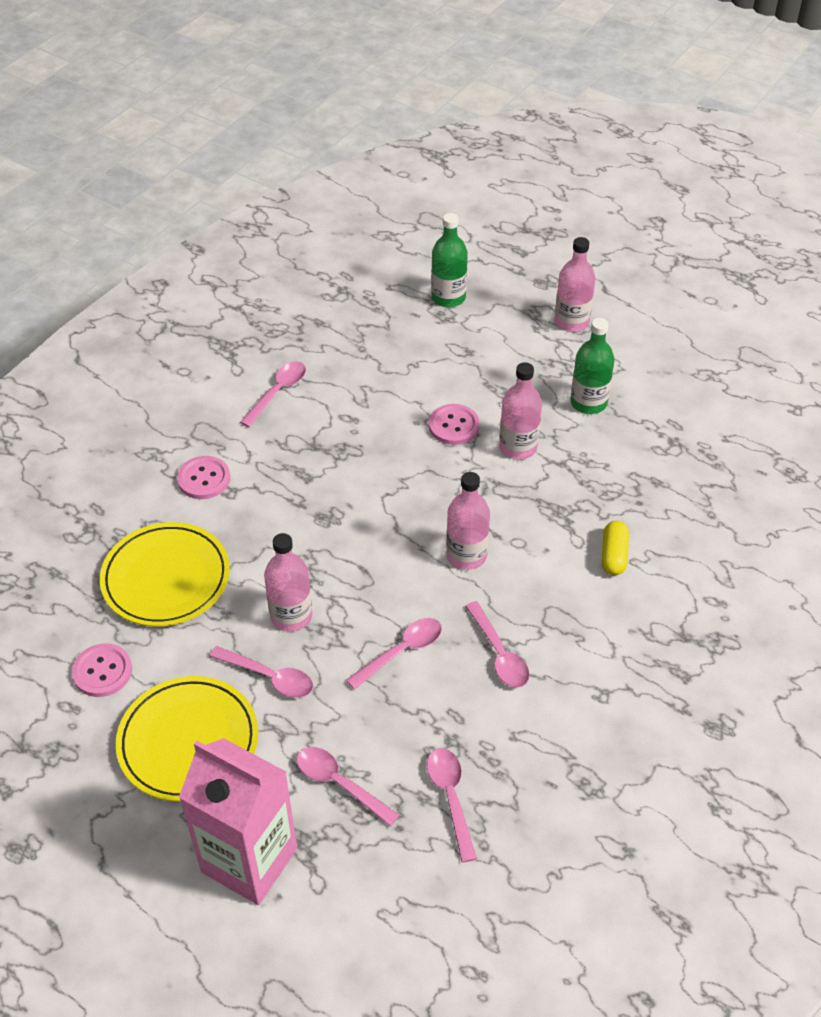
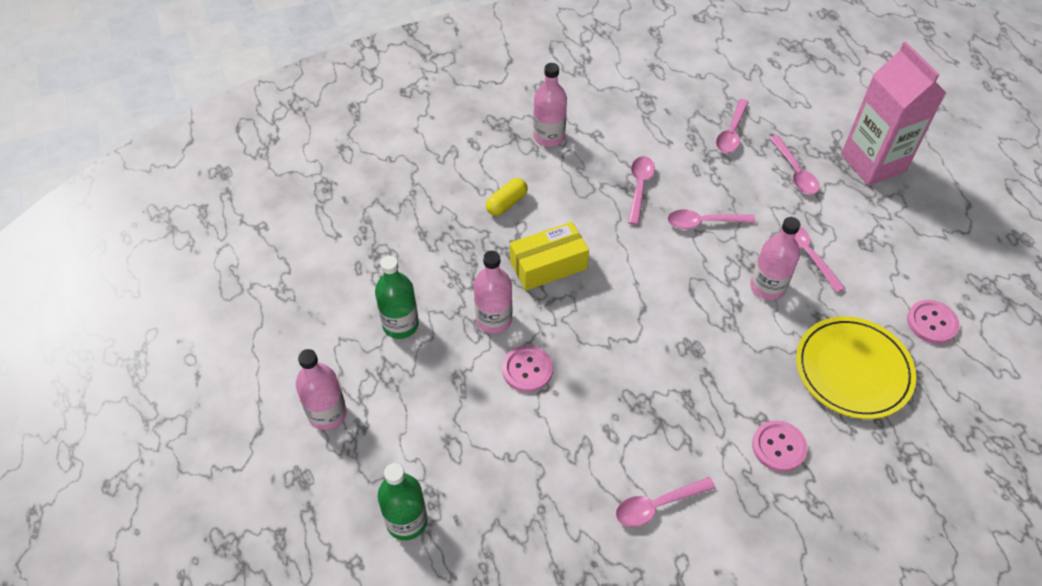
camera: 145 degrees left, 5 degrees up
(188, 741) = (884, 244): yellow plate -> none
(466, 555) = (608, 259): pink bottle -> pink bottle (549, 137)
(516, 518) = (548, 265): none -> yellow box

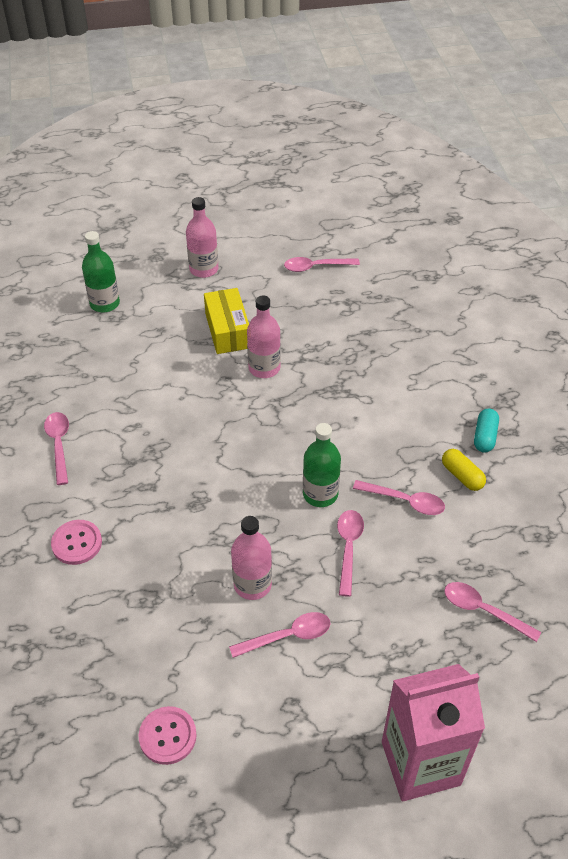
camera: 100 degrees right, 5 degrees down
(400, 324) = (273, 312): green bottle -> green bottle (320, 494)
(506, 203) = (396, 392): yellow capsule -> yellow capsule (462, 476)
(527, 370) = (208, 383): pink button -> none
(548, 265) = (315, 412): yellow box -> yellow box (228, 330)
(549, 137) = (484, 436): pink bottle -> turquoise capsule
(795, 172) = (413, 662): pink spoon -> pink spoon (316, 267)
(853, 370) = (134, 632): yellow plate -> none

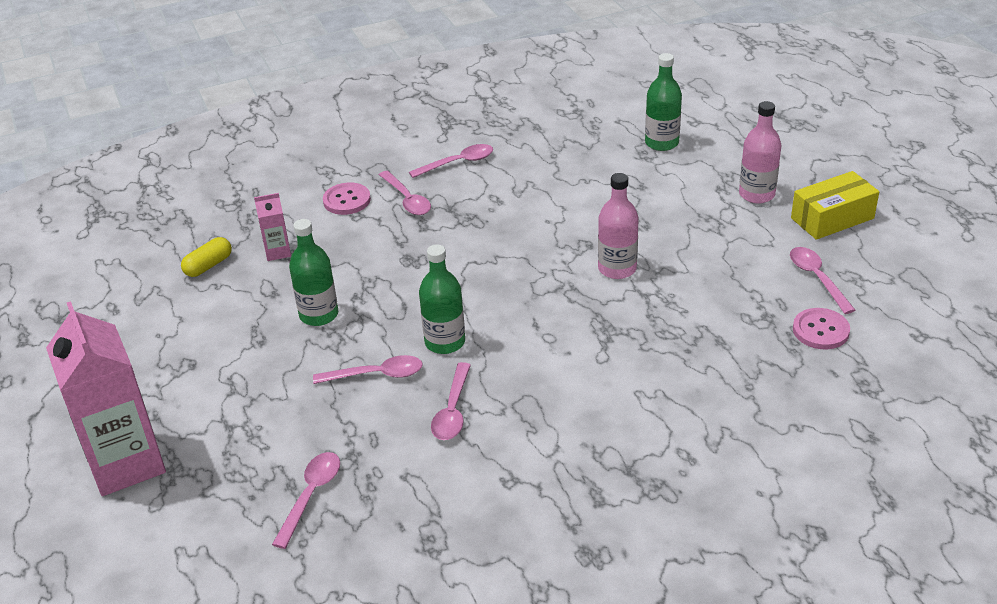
camera: 80 degrees right, 10 degrees down
(139, 612) = (277, 252): none -> pink carton
(167, 736) = (155, 295): pink button -> pink button (820, 330)
(228, 330) = (664, 231): yellow box -> yellow box (832, 218)
(252, 584) = (319, 315): pink bottle -> green bottle
(288, 636) = (262, 349): pink spoon -> pink spoon (407, 200)
(462, 476) = (506, 457): yellow capsule -> yellow capsule (208, 266)
(484, 436) = (579, 472): turquoise capsule -> none

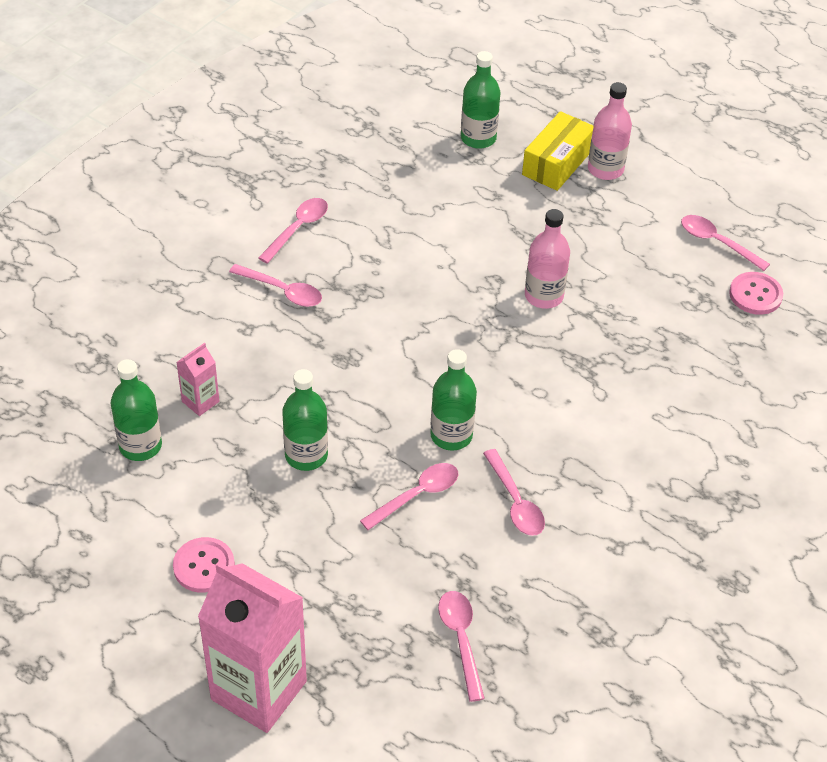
camera: 35 degrees left, 10 degrees up
(208, 266) = (140, 446): yellow capsule -> green bottle
(347, 200) = (220, 314): pink button -> pink button (204, 566)
(832, 218) = (686, 173): yellow box -> yellow box (557, 163)

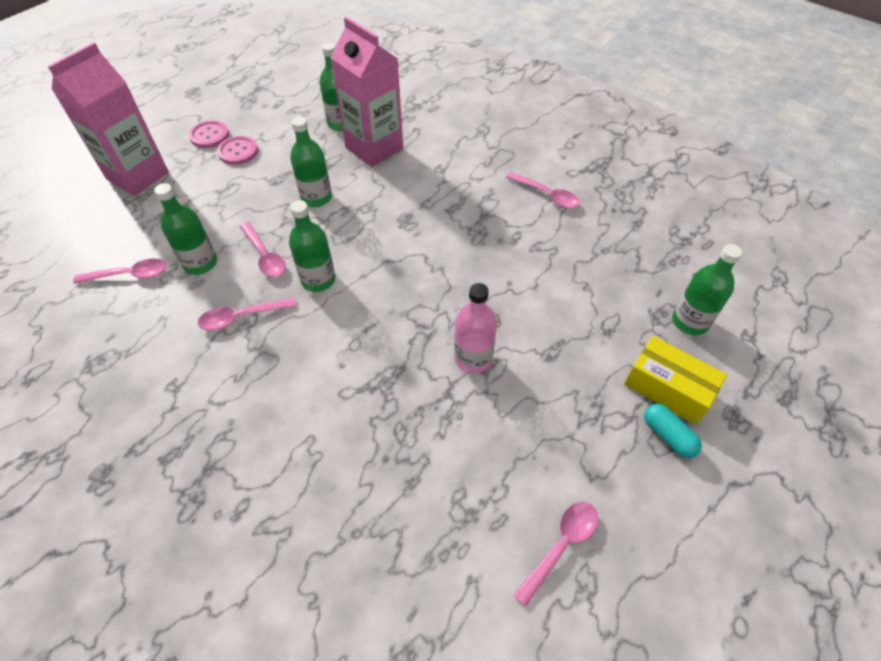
camera: 95 degrees right, 5 degrees up
(200, 401) = (374, 148): pink carton -> pink carton, size x2.25
(282, 291) = (478, 186): pink spoon -> none
(434, 563) = (200, 263): none -> green bottle
(605, 169) = (667, 436): pink bottle -> turquoise capsule
(755, 295) = (474, 578): pink button -> pink button (209, 136)

